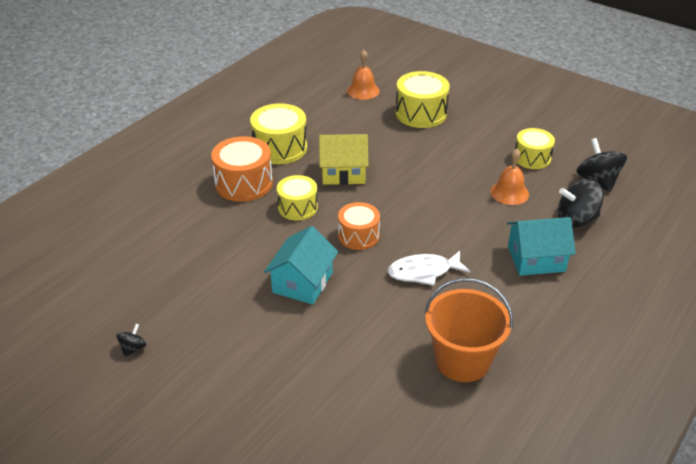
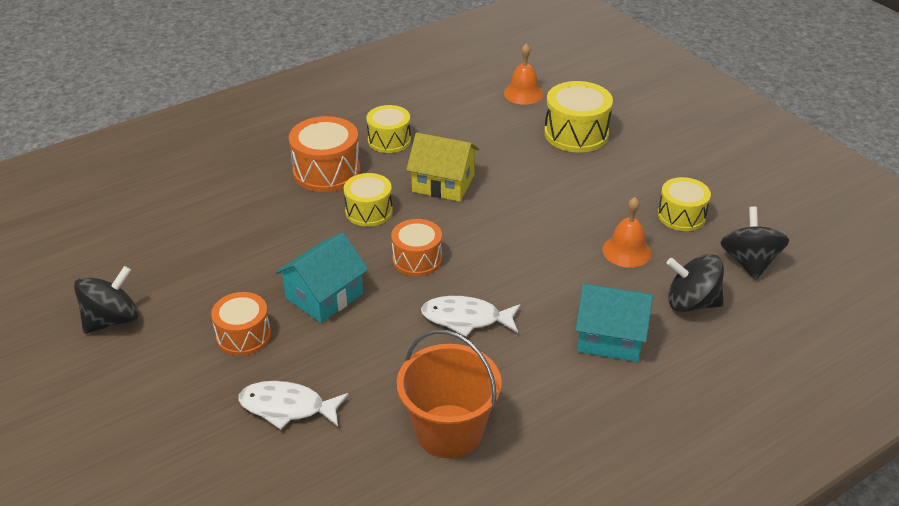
camera: 20 degrees right, 0 degrees up
(133, 348) = (112, 320): black spinning top -> black spinning top, size x2.02
(255, 331) = (243, 336): none -> orange drum
(280, 148) = (389, 140): yellow drum -> yellow drum, size x0.67
(327, 378) = (287, 407): none -> white fish

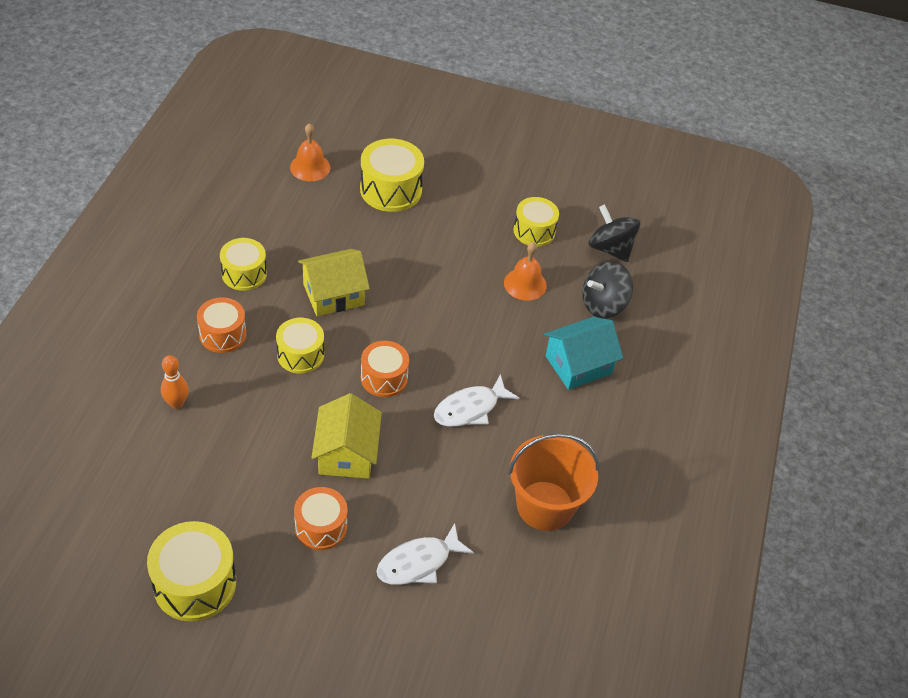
camera: 45 degrees left, 10 degrees up
(112, 320) = (195, 583): black spinning top -> yellow drum
(242, 199) = (177, 403): none -> orange bowling pin
(324, 296) = (346, 453): turquoise house -> yellow house
(326, 171) = (223, 334): orange drum -> orange drum, size x0.67

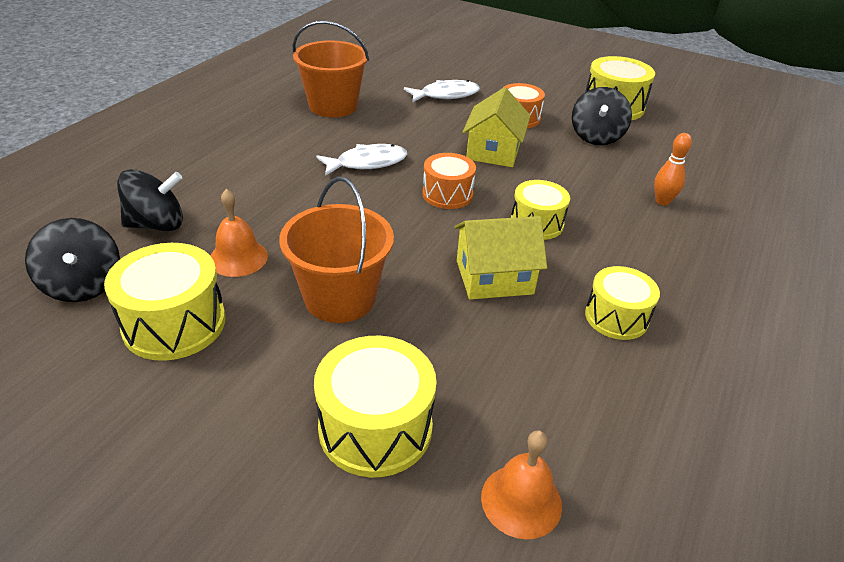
camera: 165 degrees left, 10 degrees down
(223, 334) = (629, 252): orange drum -> none
(228, 504) = (596, 137): none -> black spinning top
(439, 262) = (340, 298): none -> orange bucket
(534, 231) = (174, 323): yellow drum -> yellow drum, size x1.50
(578, 365) = (234, 179): turquoise house -> none

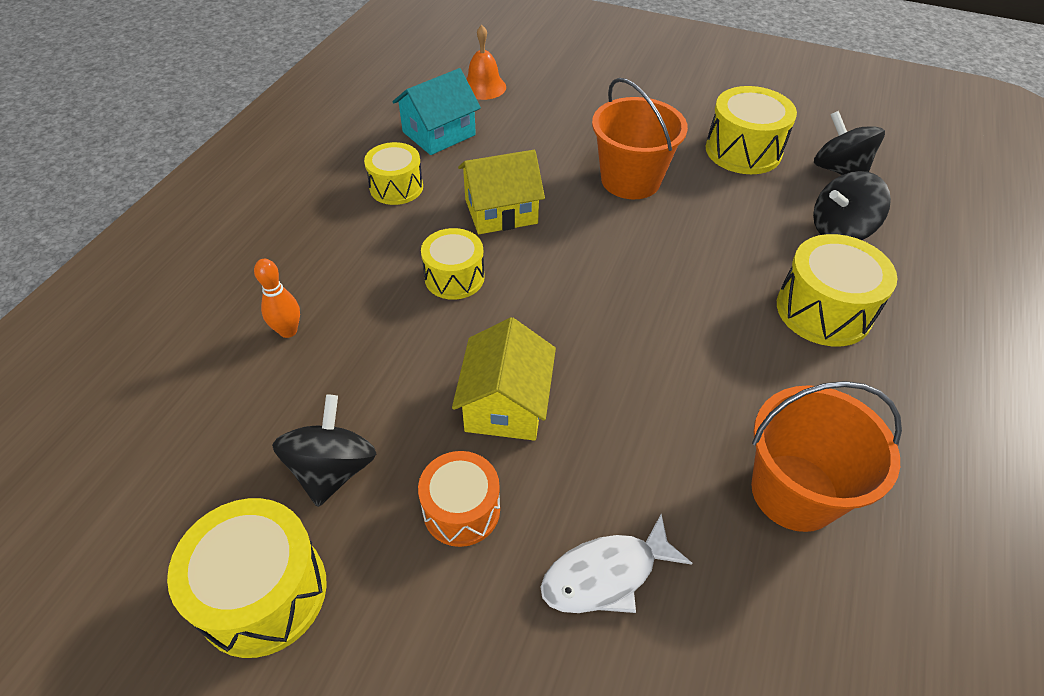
camera: 175 degrees right, 10 degrees up
(238, 258) = (737, 205): orange bell -> none
(367, 163) = (676, 350): white fish -> none
(375, 427) = (573, 108): yellow drum -> yellow drum (823, 310)
(447, 194) = (560, 308): orange drum -> none
(581, 396) = (439, 133): none -> turquoise house

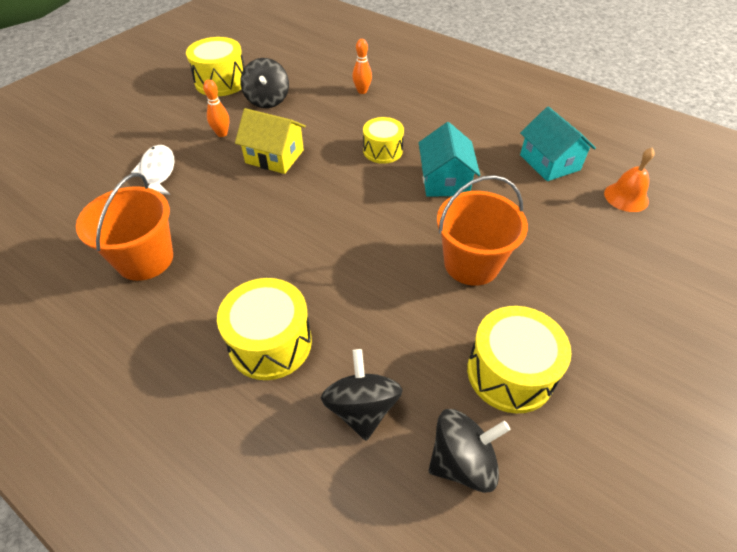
camera: 105 degrees right, 0 degrees up
(333, 470) = (267, 100): black spinning top -> black spinning top turned 60 degrees clockwise
(396, 187) = (482, 136): yellow drum -> none
(461, 510) = (222, 134): orange drum -> orange bowling pin
(501, 211) = (445, 180): yellow house -> turquoise house

